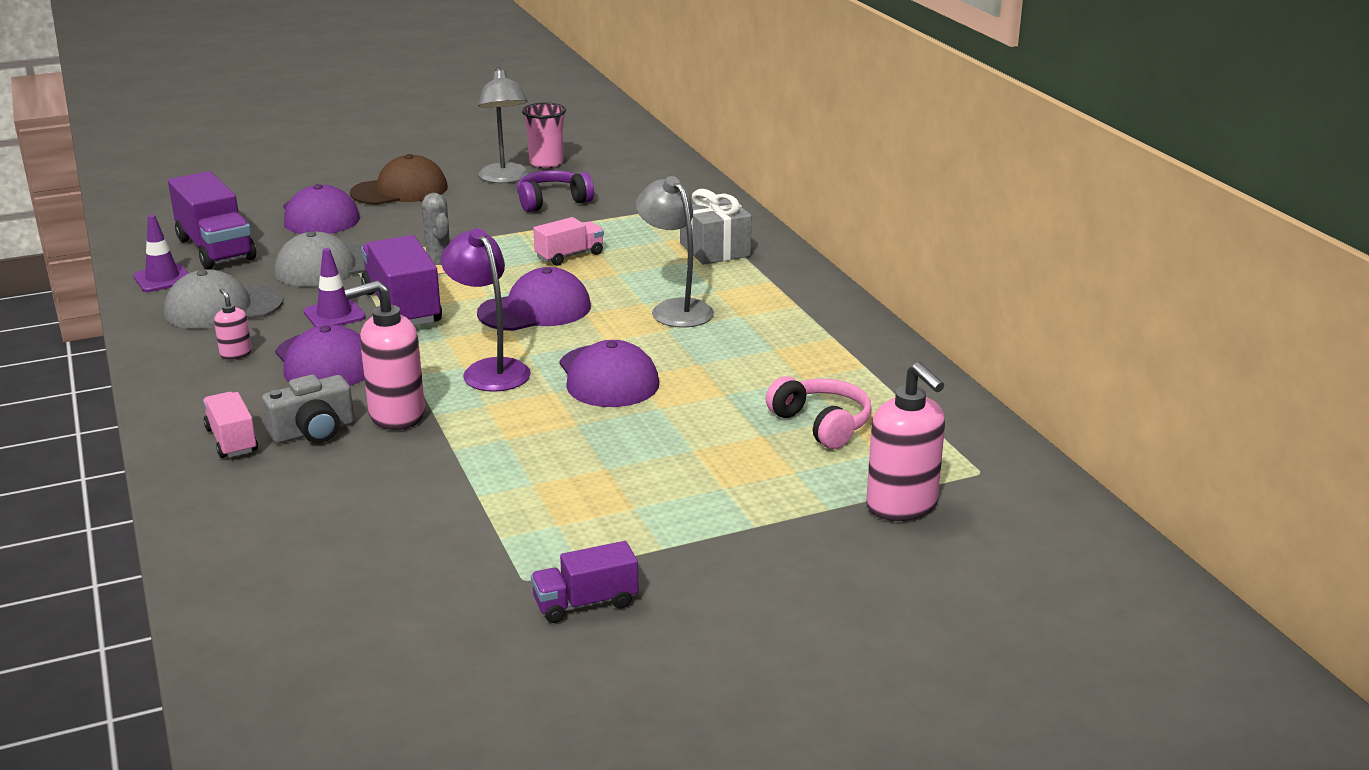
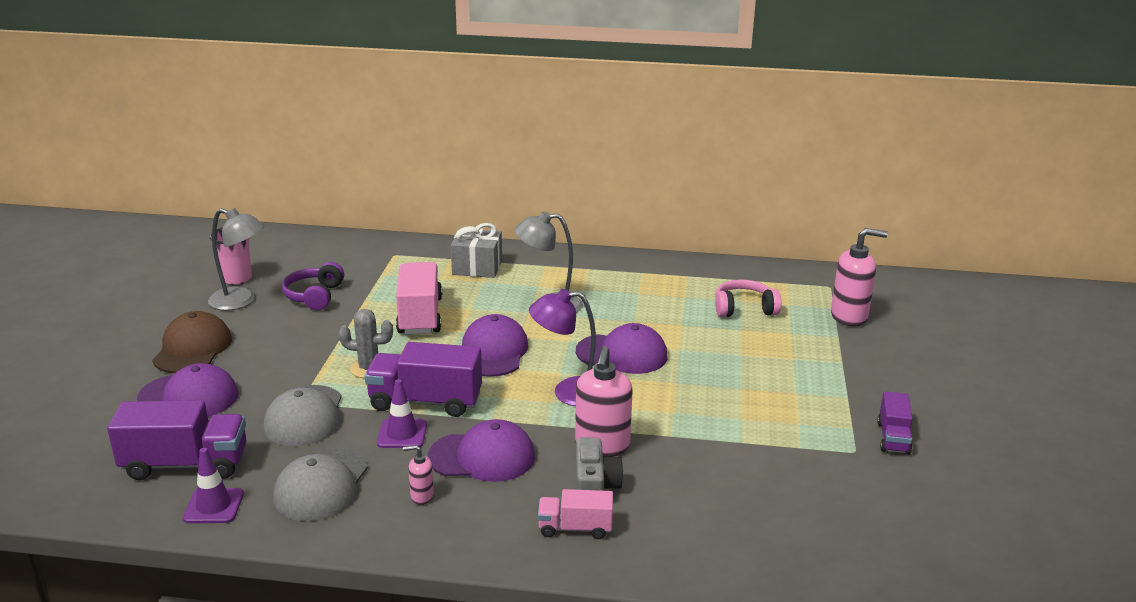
camera: 60 degrees left, 0 degrees up
(569, 256) = (420, 316): pink truck -> pink truck, size x1.75

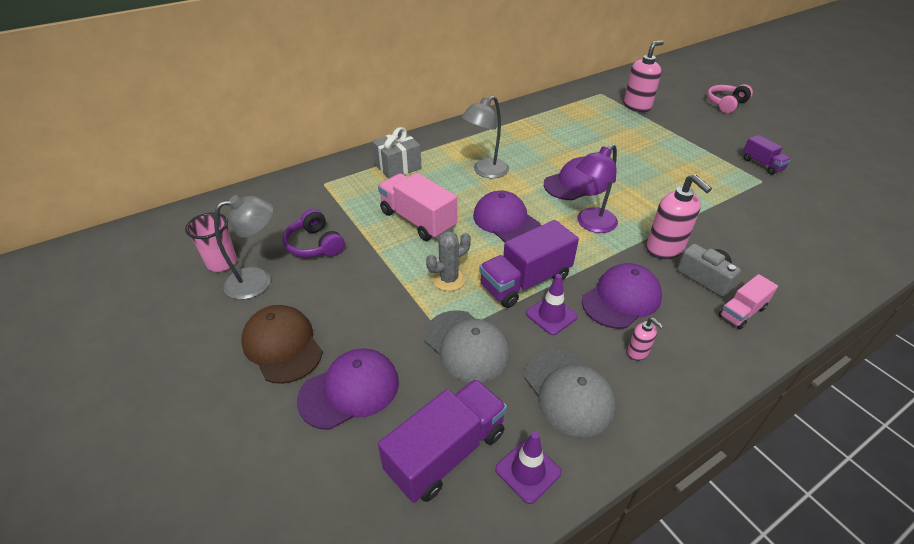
camera: 40 degrees left, 15 degrees up
(421, 496) = (637, 352): pink soap dispenser -> pink soap dispenser turned 90 degrees counterclockwise
(744, 309) = (586, 124): pink headphones -> pink headphones (725, 104)

